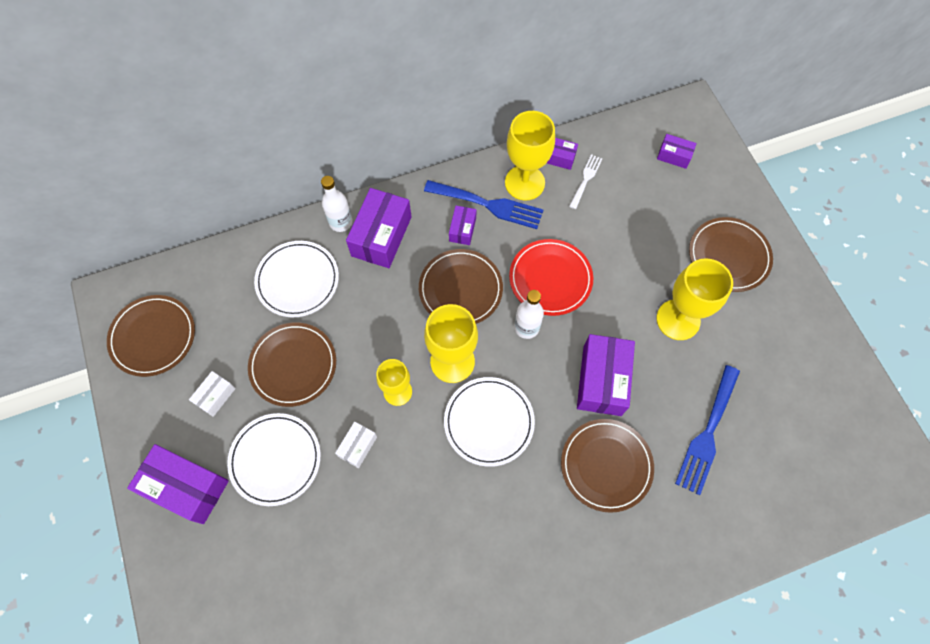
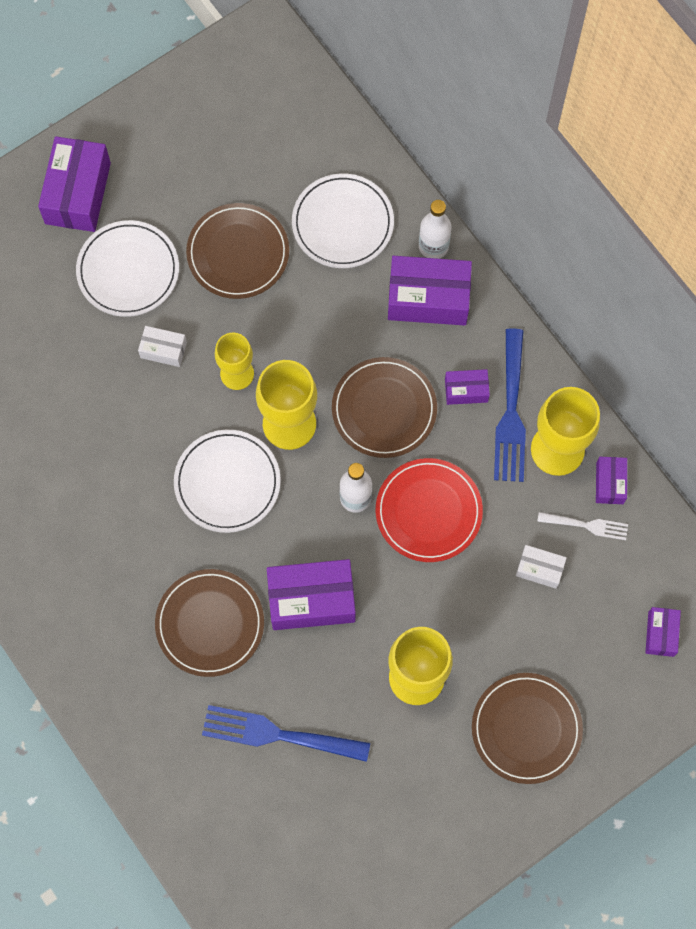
camera: 75 degrees right, 5 degrees up
(153, 337) = (231, 96): brown plate -> none
(215, 396) = (181, 185): white box -> white box (539, 569)

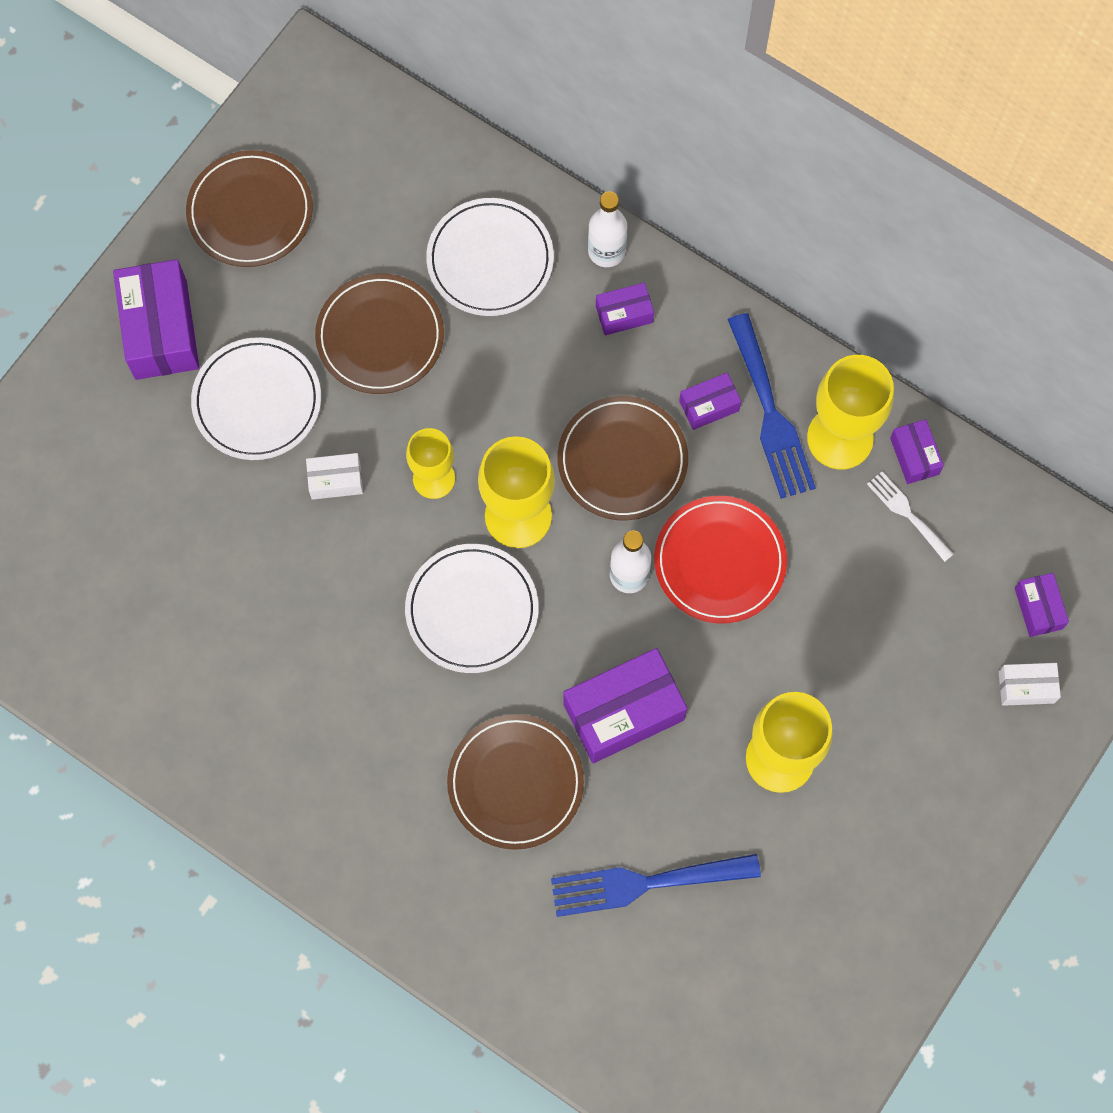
camera: 20 degrees left, 0 degrees up
(428, 298) = (624, 314): purple box -> purple box, size x0.52
(526, 729) = (928, 772): brown plate -> brown plate (250, 212)
(539, 569) = (872, 583): white box -> white box (1026, 687)
(587, 525) = (907, 513): white fork -> white fork turned 120 degrees counterclockwise

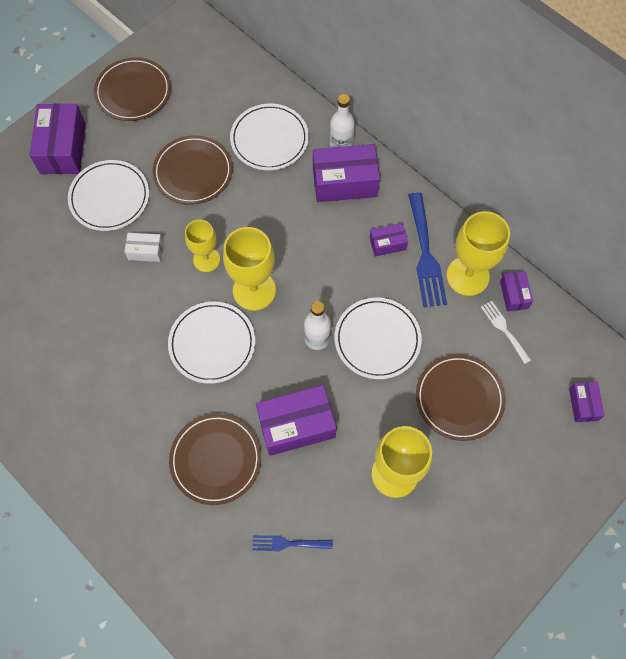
camera: 10 degrees right, 5 degrees down
(622, 460) = (326, 267): brown plate -> brown plate (459, 398)
(624, 314) = (344, 182): purple box -> purple box, size x1.93
(645, 883) = (288, 543): blue fork -> blue fork, size x0.56
(720, 561) = (377, 339): red plate -> white plate
(1026, 687) = (568, 455): white box -> none

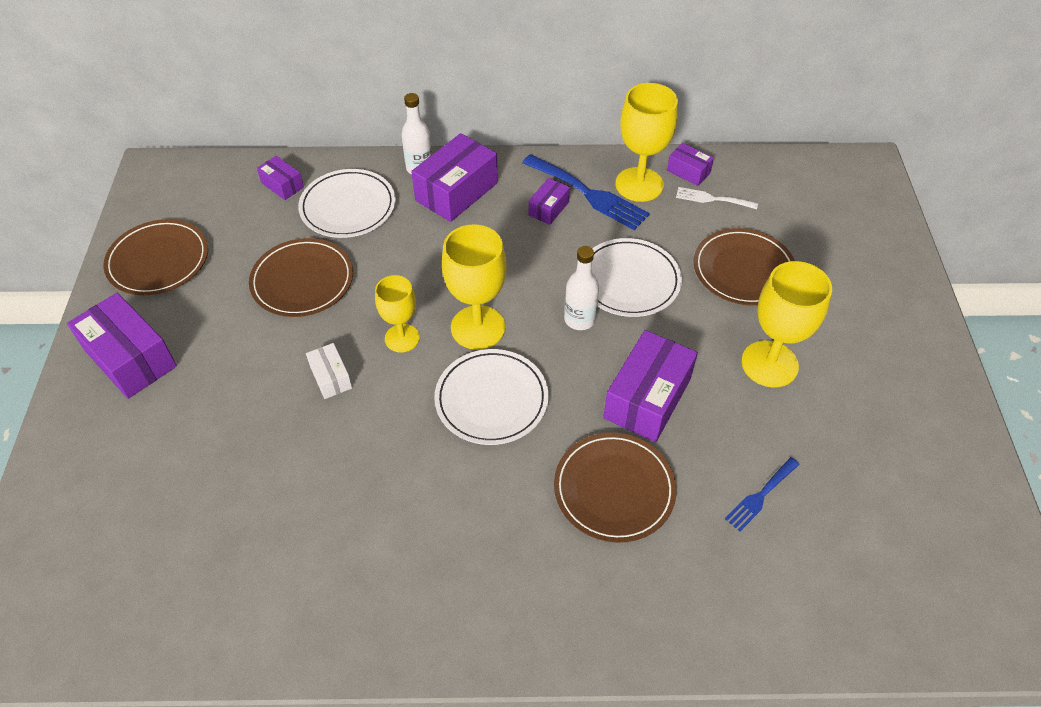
camera: 45 degrees left, 15 degrees down
(109, 197) = (236, 362): white plate -> none
(145, 251) = (331, 377): white box -> white box turned 75 degrees counterclockwise
(583, 404) = (828, 203): purple box -> purple box (282, 185)

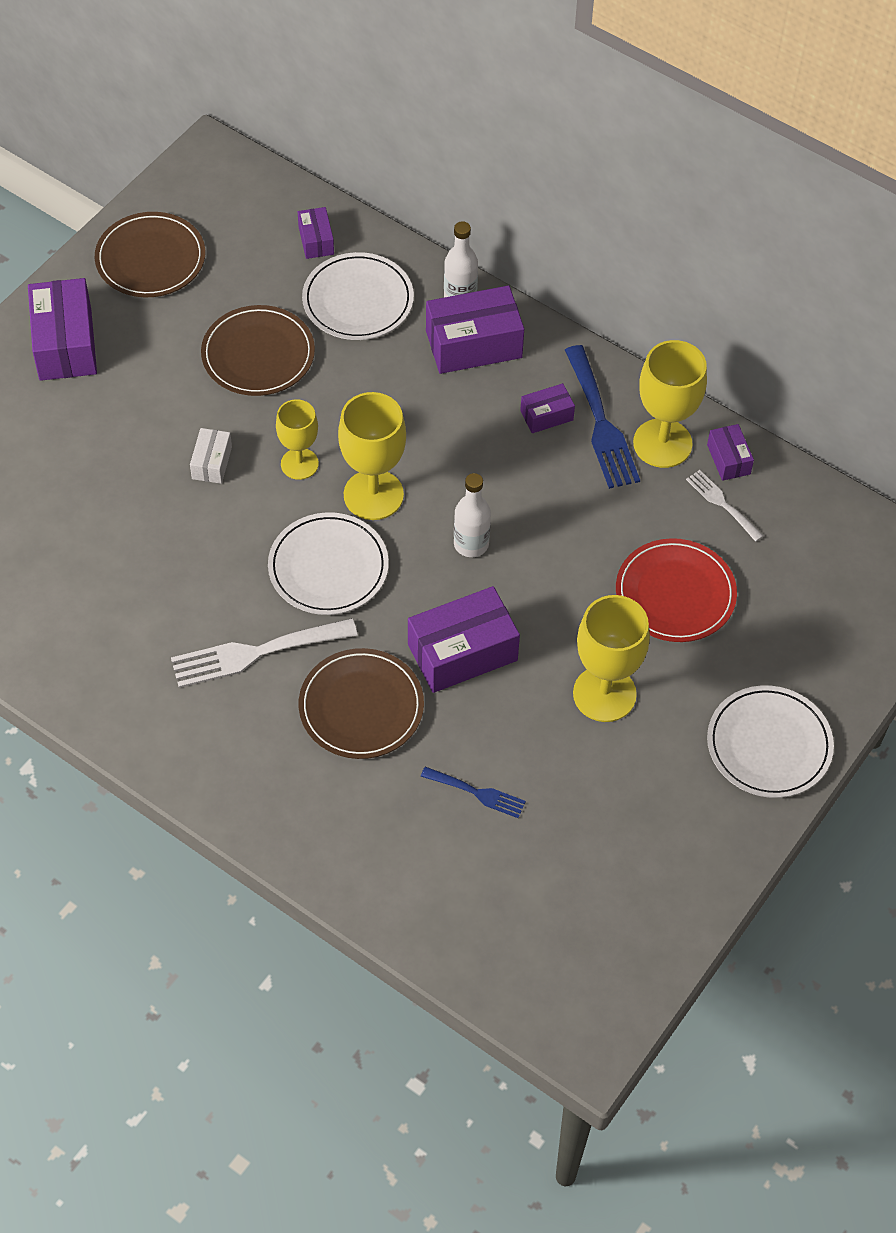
camera: 35 degrees right, 5 degrees up
(494, 502) = (255, 653): none -> white fork
(629, 280) = (553, 535): white plate -> white plate (769, 744)
(743, 270) = (675, 594): brown plate -> red plate
(760, 496) = (477, 793): blue fork -> blue fork turned 150 degrees counterclockwise

